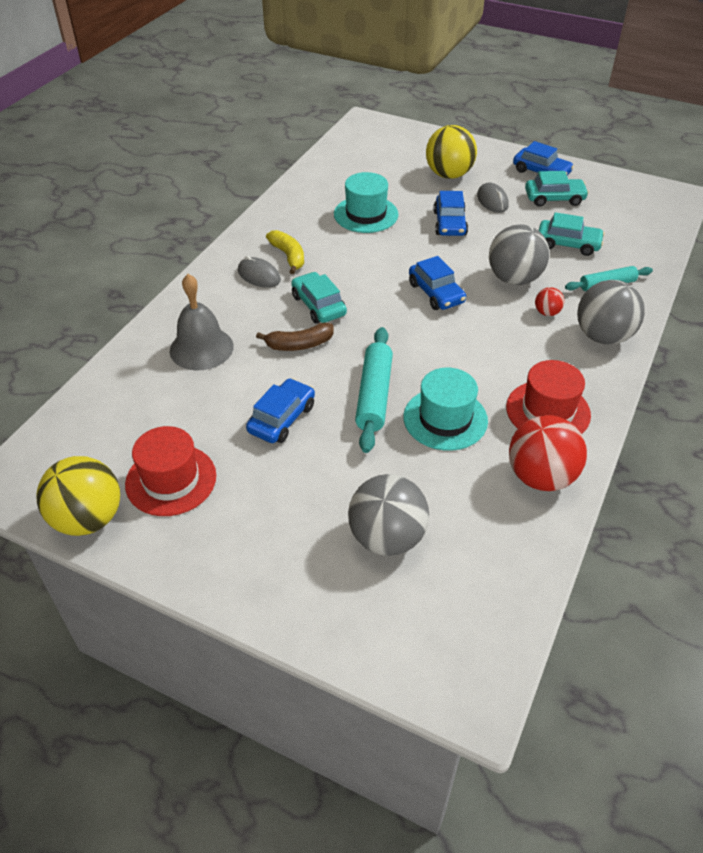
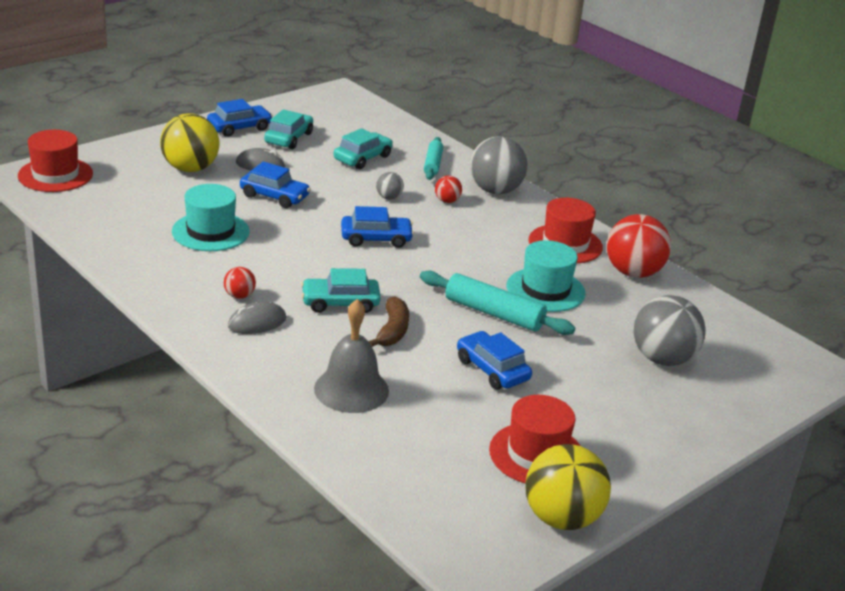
camera: 70 degrees left, 15 degrees down
(288, 256) = (239, 296): yellow banana -> red ball
(378, 131) = (55, 175): none -> red hat
(514, 279) = (389, 197): grey ball -> grey ball, size x0.47

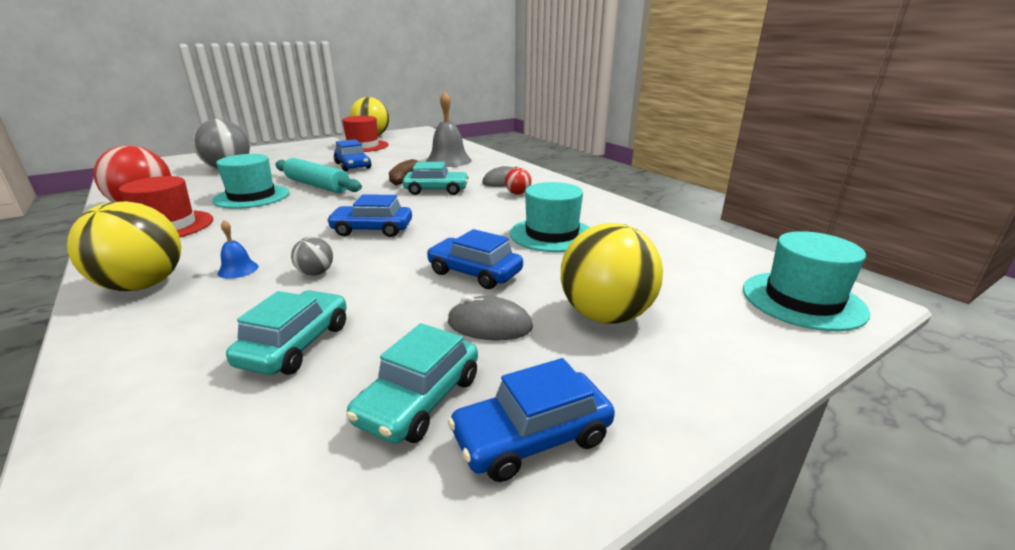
camera: 170 degrees left, 5 degrees down
(55, 175) = (802, 300): red hat -> turquoise hat
(362, 158) = (296, 344): turquoise car -> turquoise car turned 150 degrees clockwise
(433, 164) = (176, 332): turquoise rolling pin -> none
(447, 201) = (238, 269): red ball -> blue bell
(495, 190) = (143, 285): grey ball -> yellow ball

